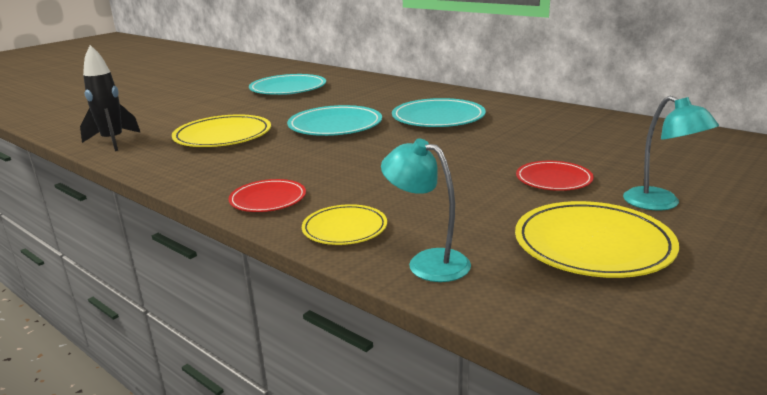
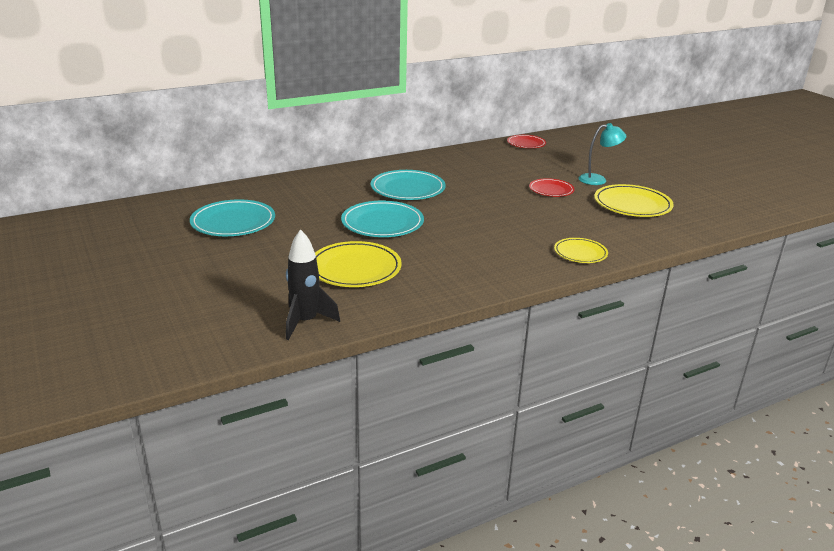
camera: 70 degrees left, 5 degrees up
(268, 199) = (519, 268): red plate -> red plate (526, 144)
(427, 262) = (632, 241): turquoise lamp -> none

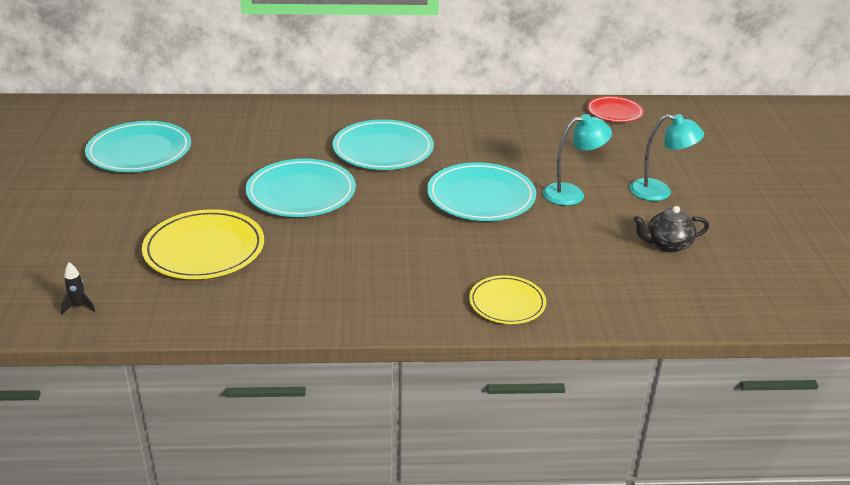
camera: 25 degrees right, 5 degrees up
(306, 322) = (79, 307): black rocket -> black rocket, size x0.43
(500, 202) = (481, 197): none -> turquoise plate
(551, 190) = (572, 194): red plate -> turquoise lamp
(632, 204) = (667, 245): yellow plate -> black teapot

